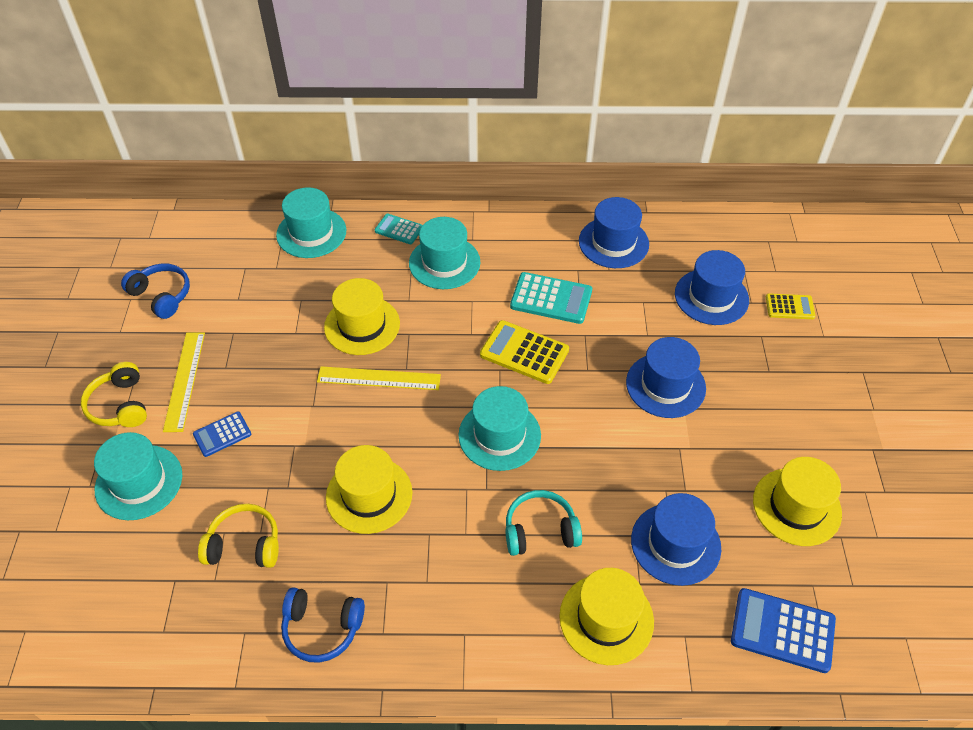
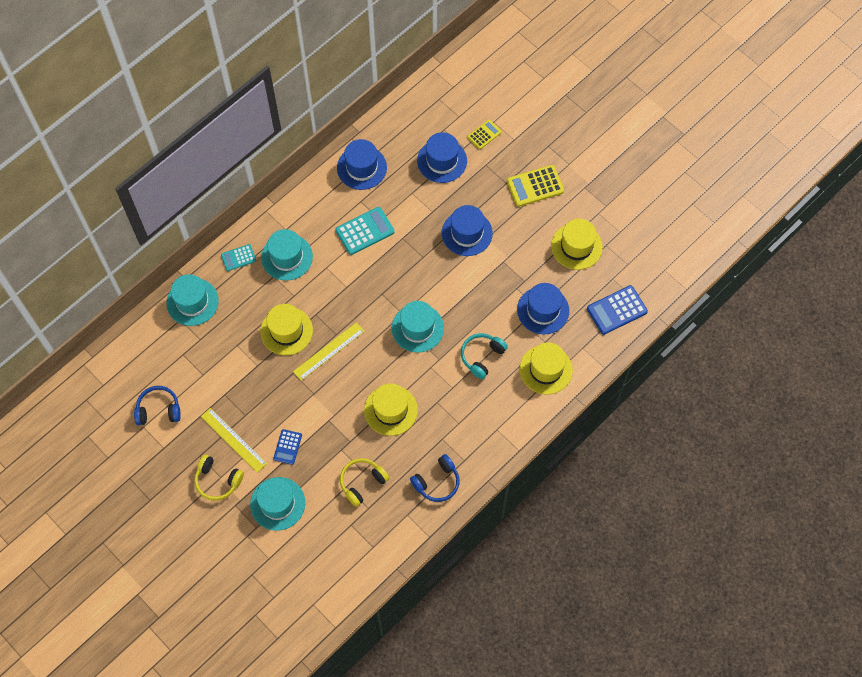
camera: 45 degrees left, 15 degrees up
(524, 352) = (383, 274): yellow calculator -> yellow calculator (535, 186)

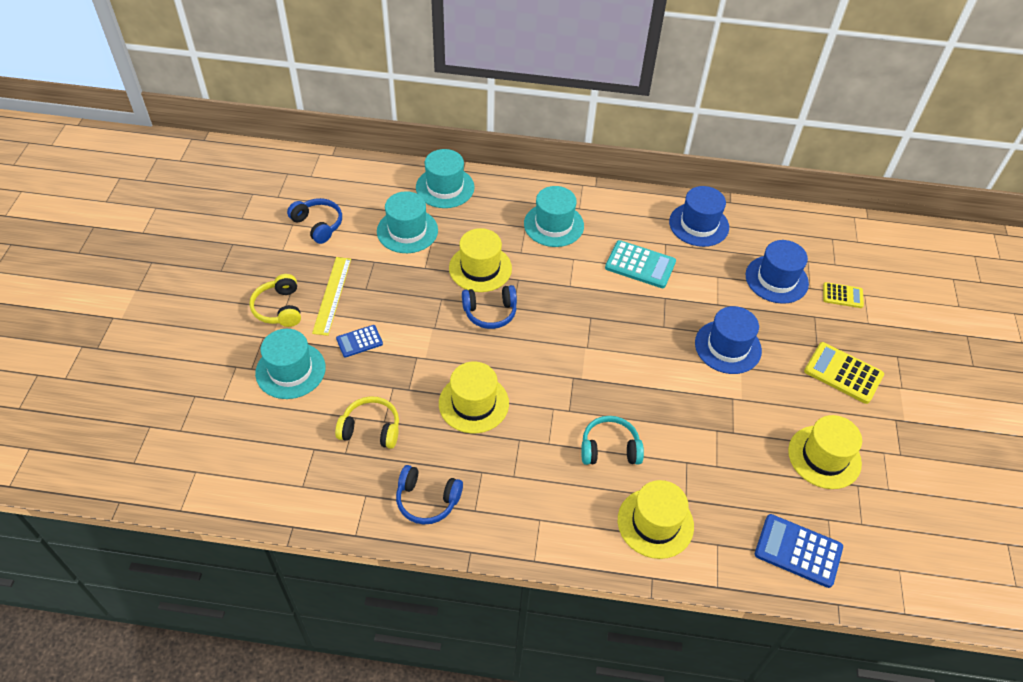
camera: 50 degrees right, 15 degrees down
(238, 258) = (518, 193): turquoise calculator -> none
(328, 351) = (490, 312): yellow ruler -> blue headphones
(417, 328) = (584, 370): turquoise hat -> turquoise hat (407, 231)
(543, 310) = (719, 473): blue hat -> none

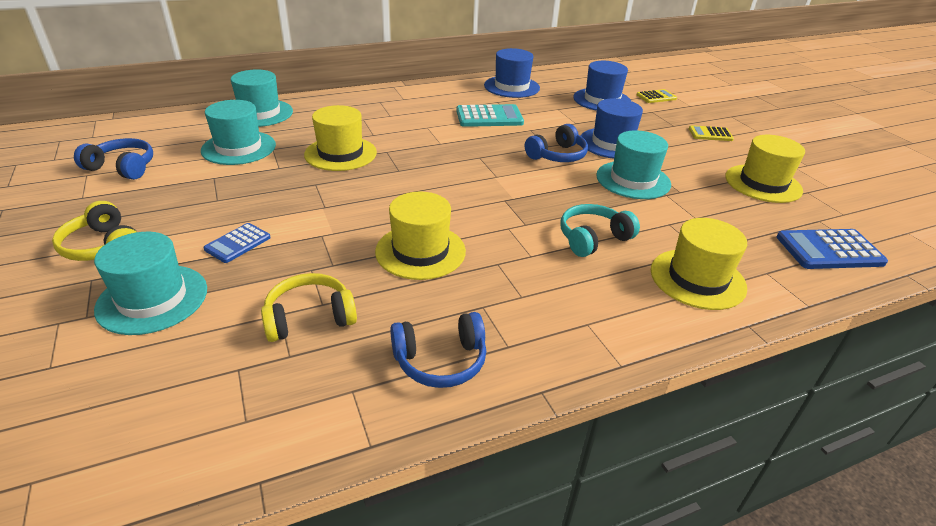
camera: 30 degrees left, 15 degrees down
(332, 295) = (175, 216): yellow ruler -> none
(490, 312) = (377, 179): blue headphones -> blue headphones (557, 155)
(553, 225) = (389, 112): turquoise hat -> turquoise hat (633, 180)
(843, 373) = (710, 134): yellow calculator -> yellow calculator, size x0.60

